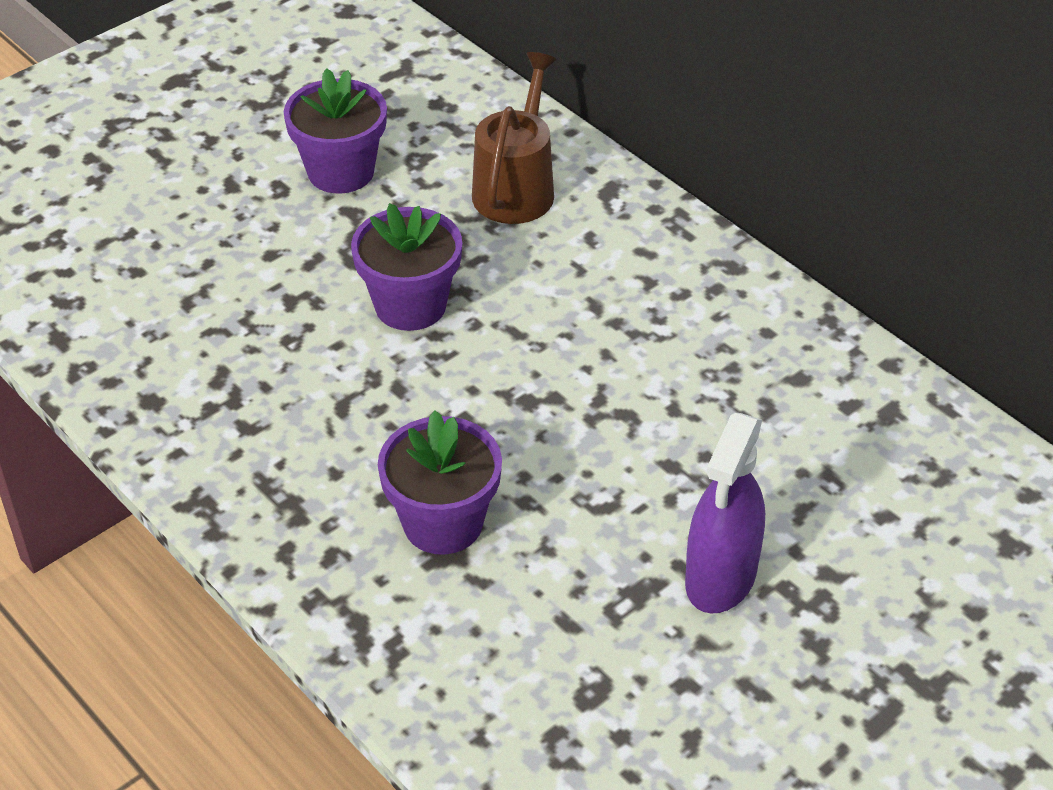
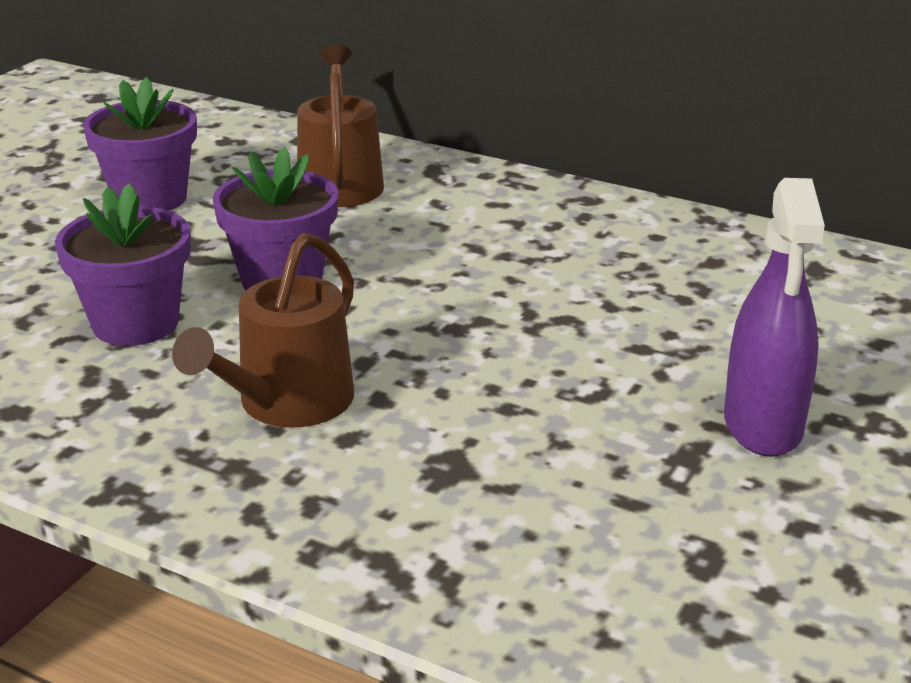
camera: 20 degrees left, 15 degrees down
(355, 449) = (287, 403): none -> brown watering can
(443, 523) = (428, 445): purple flower pot -> purple flower pot (135, 323)

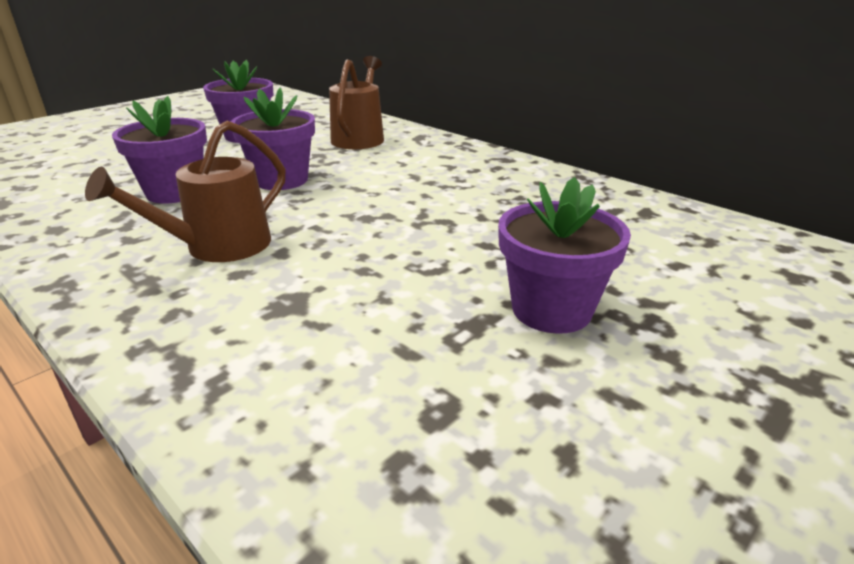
camera: 15 degrees right, 0 degrees up
(763, 425) = (551, 310): purple spray bottle -> purple flower pot

